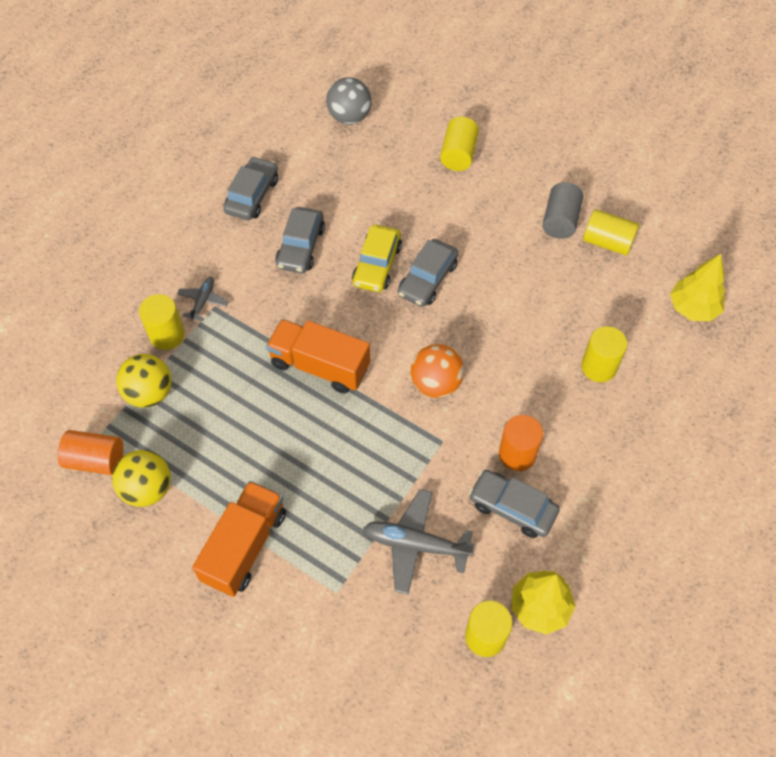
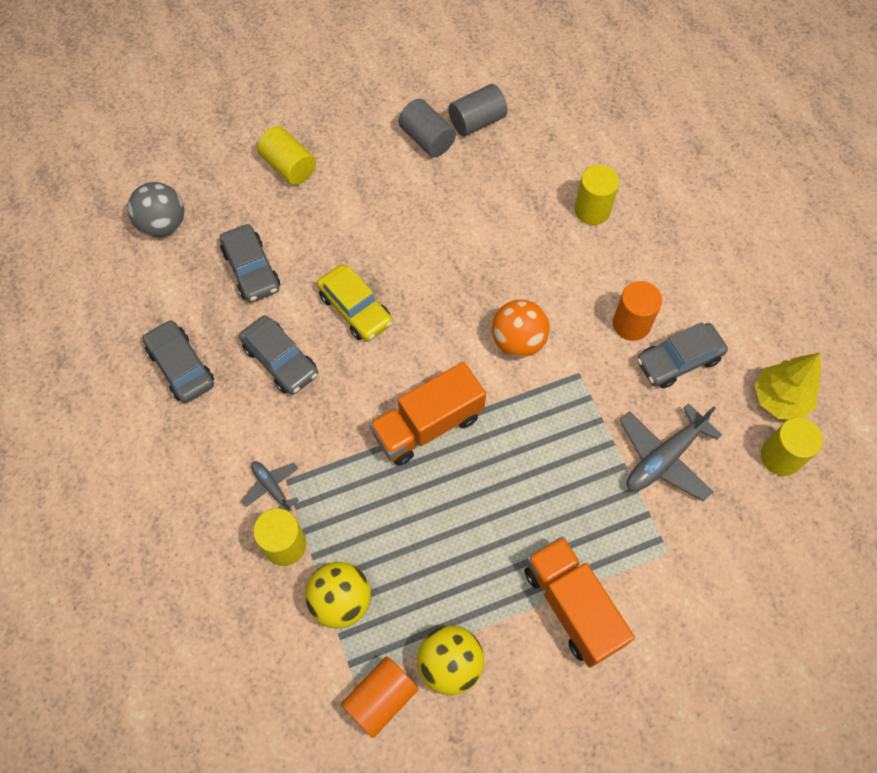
camera: 55 degrees left, 5 degrees up
(427, 279) = (404, 278): grey car -> grey car (251, 270)
(607, 242) = (477, 121): yellow cylinder -> grey cylinder
(693, 308) = (587, 109): yellow tree -> none

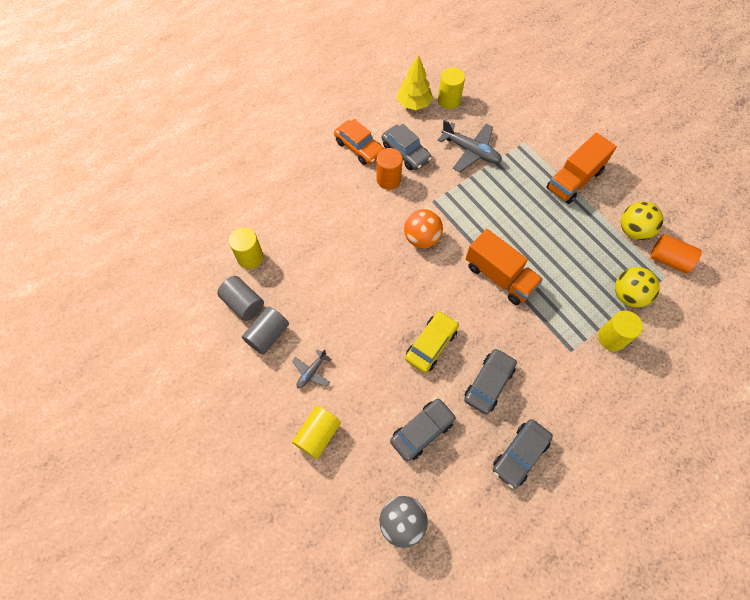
camera: 105 degrees left, 0 degrees up
(272, 487) = (579, 358): grey plane -> grey plane (311, 372)
(592, 210) = (307, 214): yellow cylinder -> yellow cylinder (250, 257)
(700, 299) = (359, 147): none -> orange car

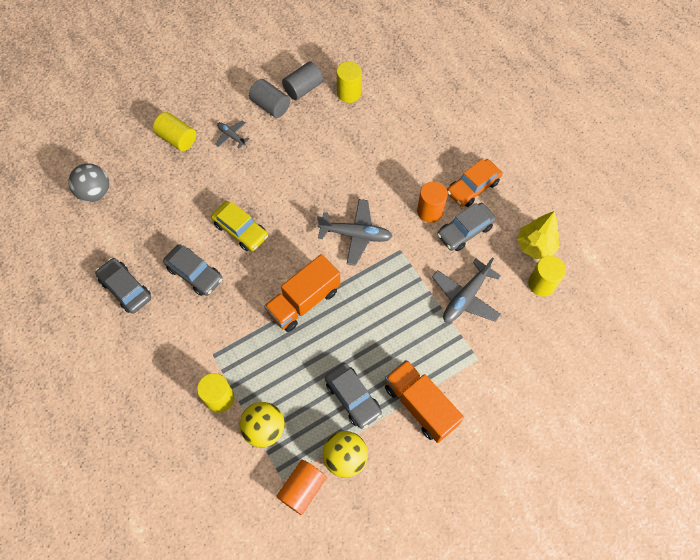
camera: 95 degrees right, 0 degrees up
(422, 238) = (355, 235): orange ball -> grey plane
(422, 431) = (163, 214): grey car -> grey car (353, 398)

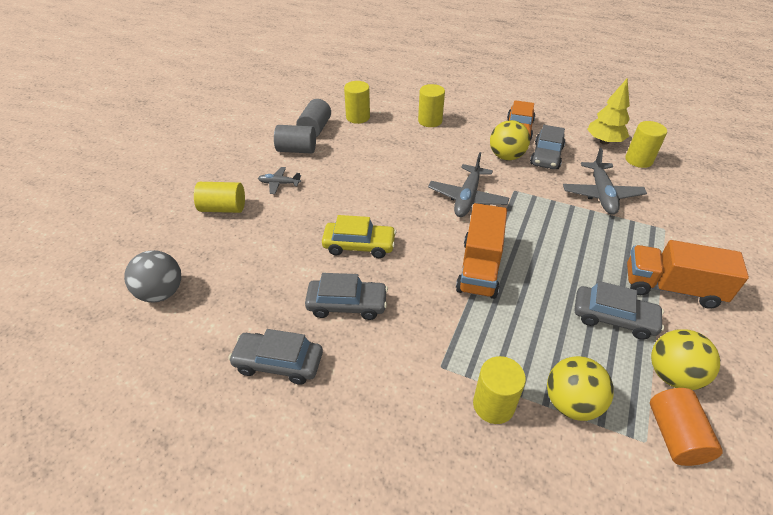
camera: 35 degrees left, 20 degrees down
(355, 235) = (467, 198): grey plane -> grey plane turned 135 degrees clockwise
(405, 132) = (430, 121): none -> yellow cylinder
(430, 211) = (506, 156): orange cylinder -> yellow ball

